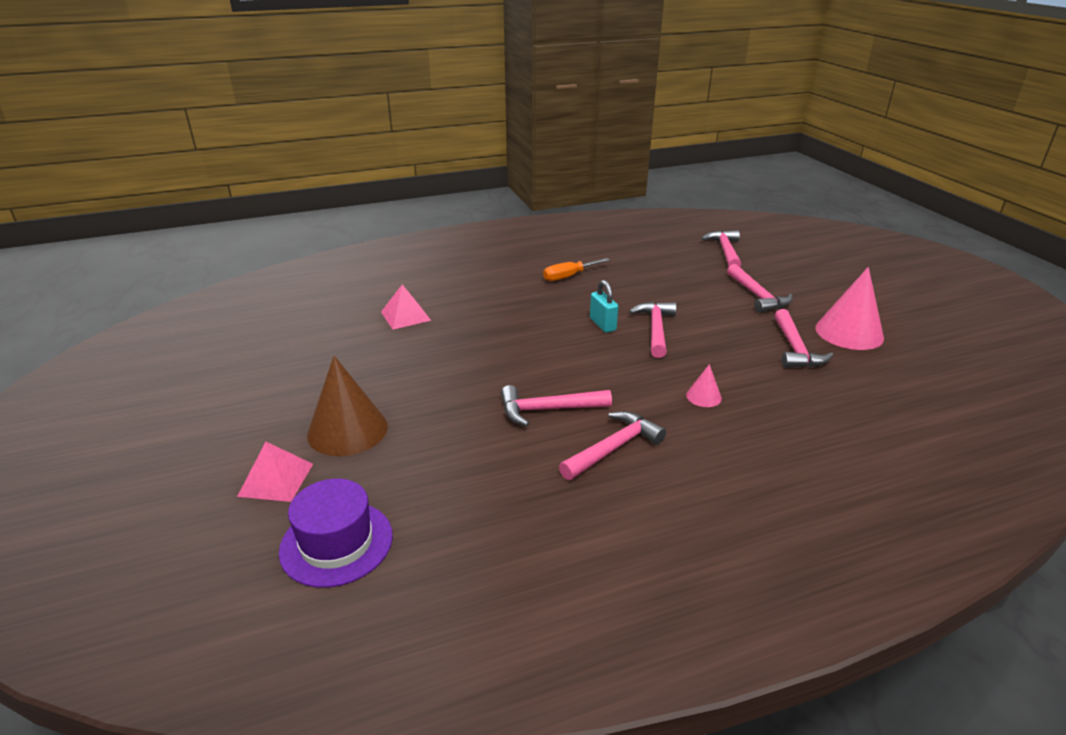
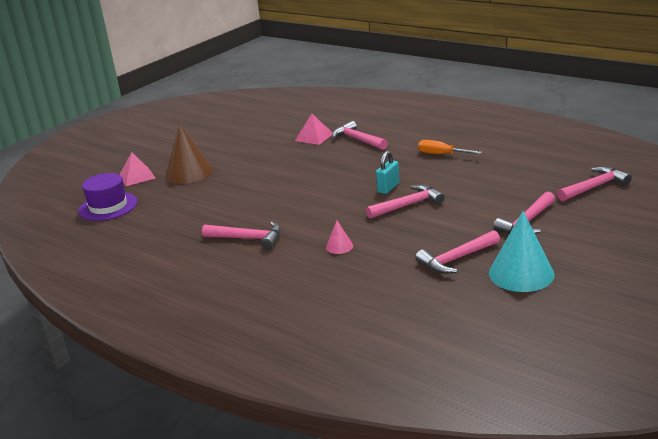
camera: 60 degrees right, 5 degrees down
(548, 410) = (264, 209): pink hammer -> pink hammer (357, 139)
(849, 332) = (521, 274): pink cone -> turquoise cone

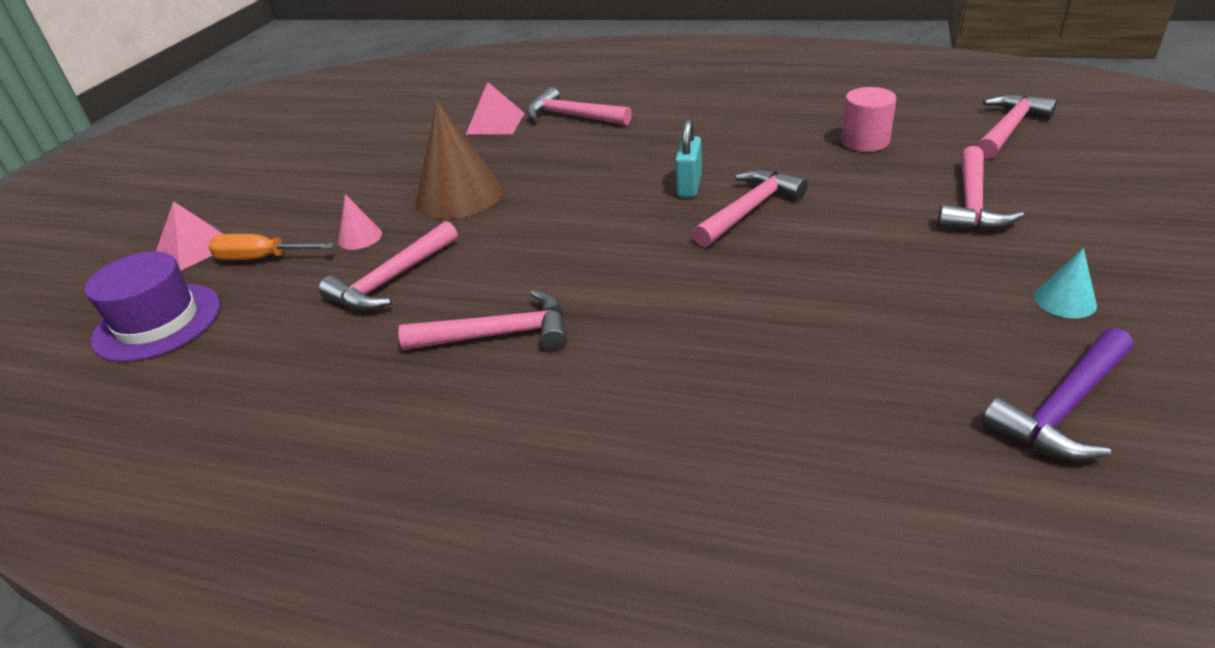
camera: 20 degrees left, 10 degrees up
(189, 173) = (300, 222): brown cone -> brown cone (459, 196)
(339, 246) = (692, 314): pink cone -> pink cone (360, 237)
(441, 154) = (728, 118): orange screwdriver -> orange screwdriver (262, 258)
(456, 259) = (927, 295): pink hammer -> pink hammer (392, 280)
(468, 313) = (1063, 408): none -> purple hammer
(504, 180) = (865, 141): none -> pink cylinder
(521, 274) = (1064, 300): turquoise cone -> turquoise cone, size x0.47

